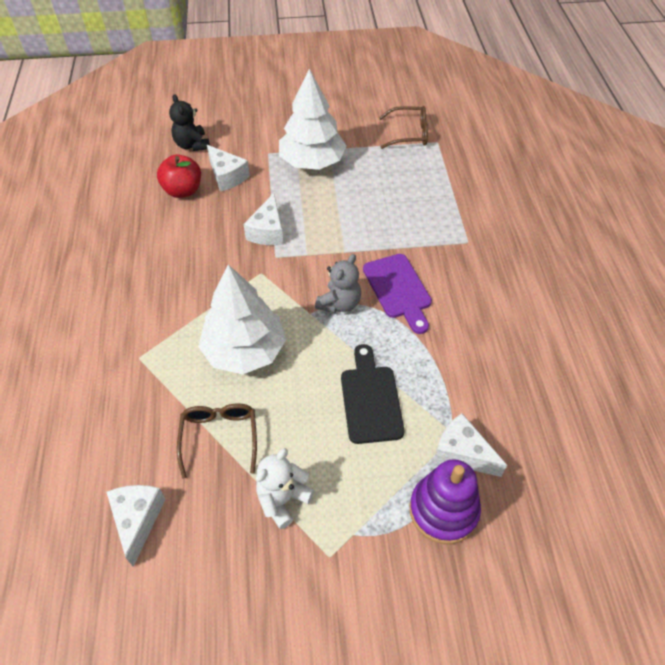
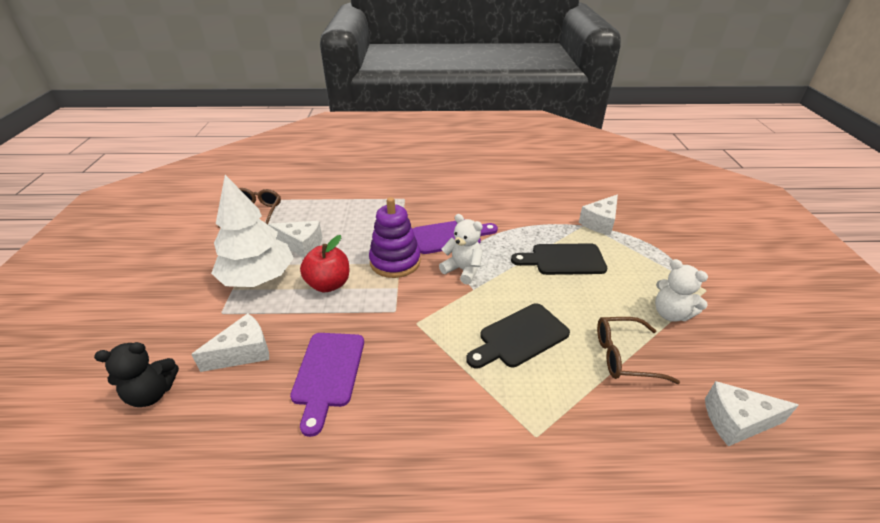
camera: 85 degrees left, 15 degrees down
(183, 190) = (248, 401): red apple -> red apple (329, 284)
(205, 226) = (328, 373): none -> purple cutting board
(244, 350) = (520, 337): white tree -> black cutting board
(268, 231) = (355, 316): white cheese -> white cheese (301, 245)
(339, 303) = (463, 270): grey teddy bear -> white teddy bear
(443, 510) = (647, 235): purple stacking toy -> purple stacking toy (395, 261)

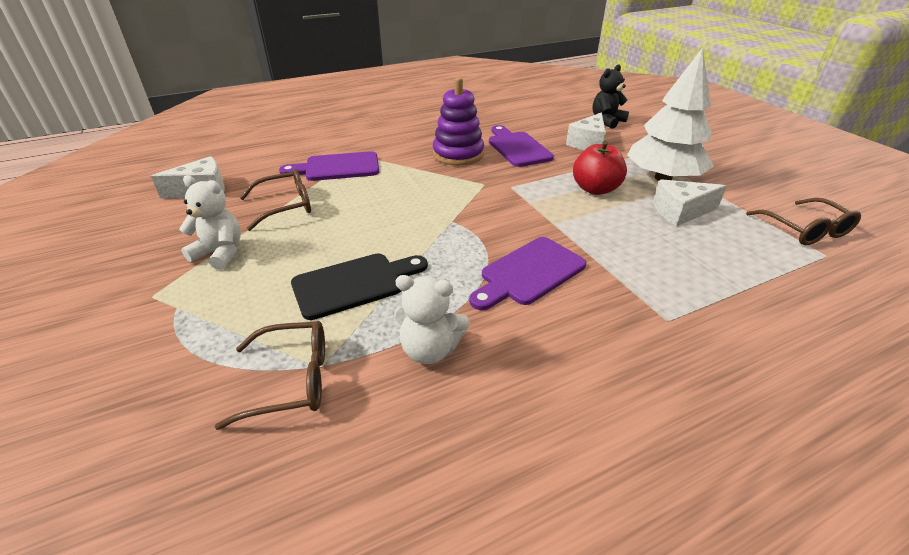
camera: 155 degrees right, 0 degrees up
(395, 261) = (560, 224): purple stacking toy -> purple stacking toy (458, 154)
(463, 270) = (477, 236): white teddy bear -> white teddy bear (430, 350)
(520, 337) = (386, 196): black cutting board -> none
(566, 412) = (337, 167): none -> purple cutting board
(600, 223) = (291, 380): white cheese -> brown glasses

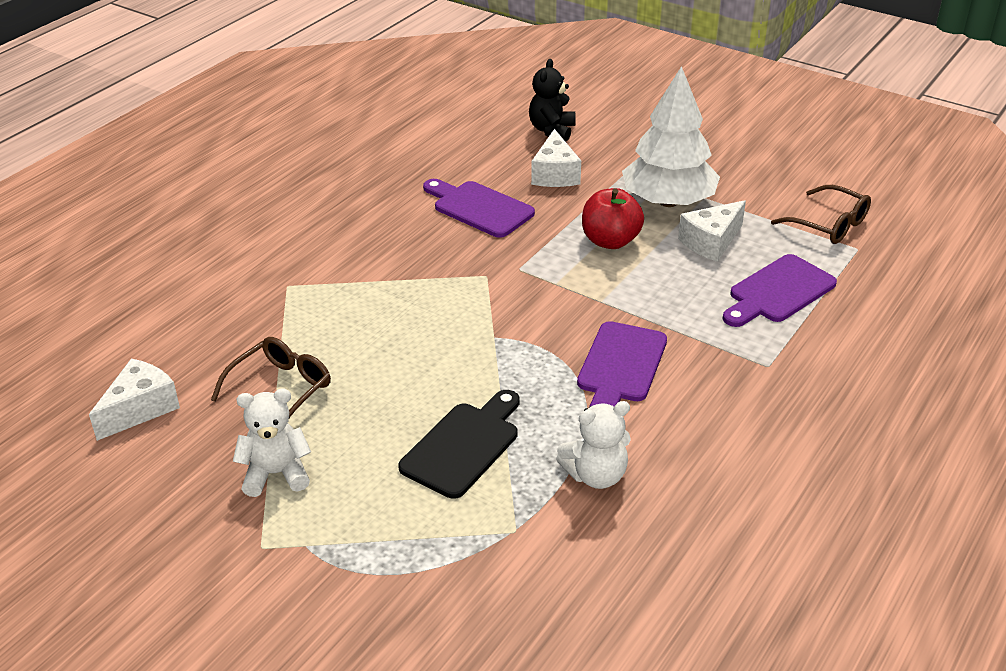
camera: 30 degrees left, 0 degrees up
(291, 380) = (502, 552): brown glasses -> none
(337, 167) = (283, 313): purple cutting board -> purple cutting board (778, 292)
(458, 154) = (416, 242): purple stacking toy -> none

